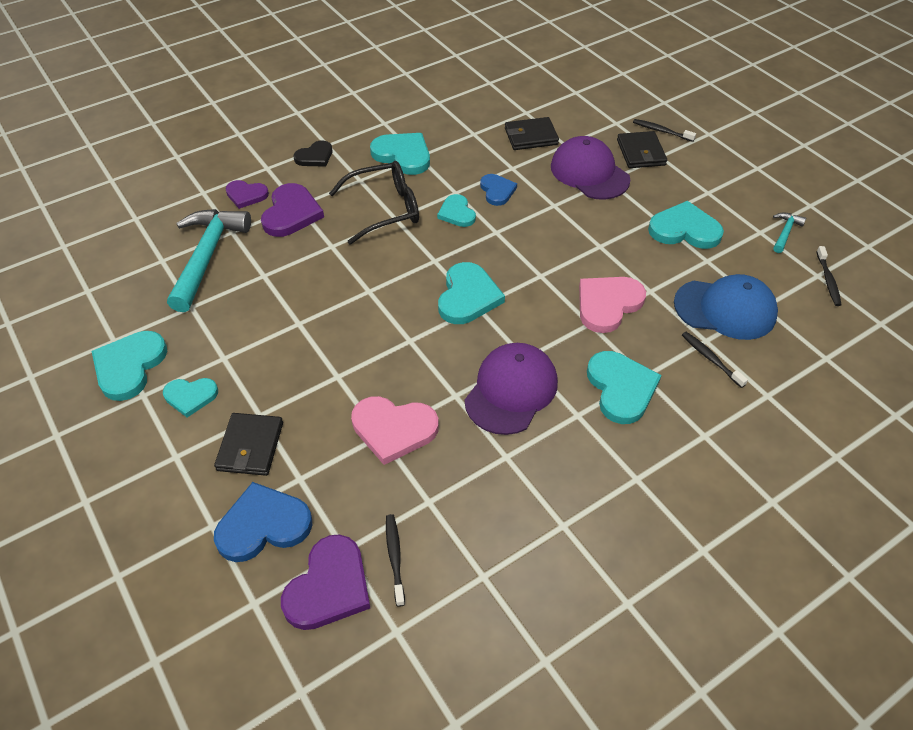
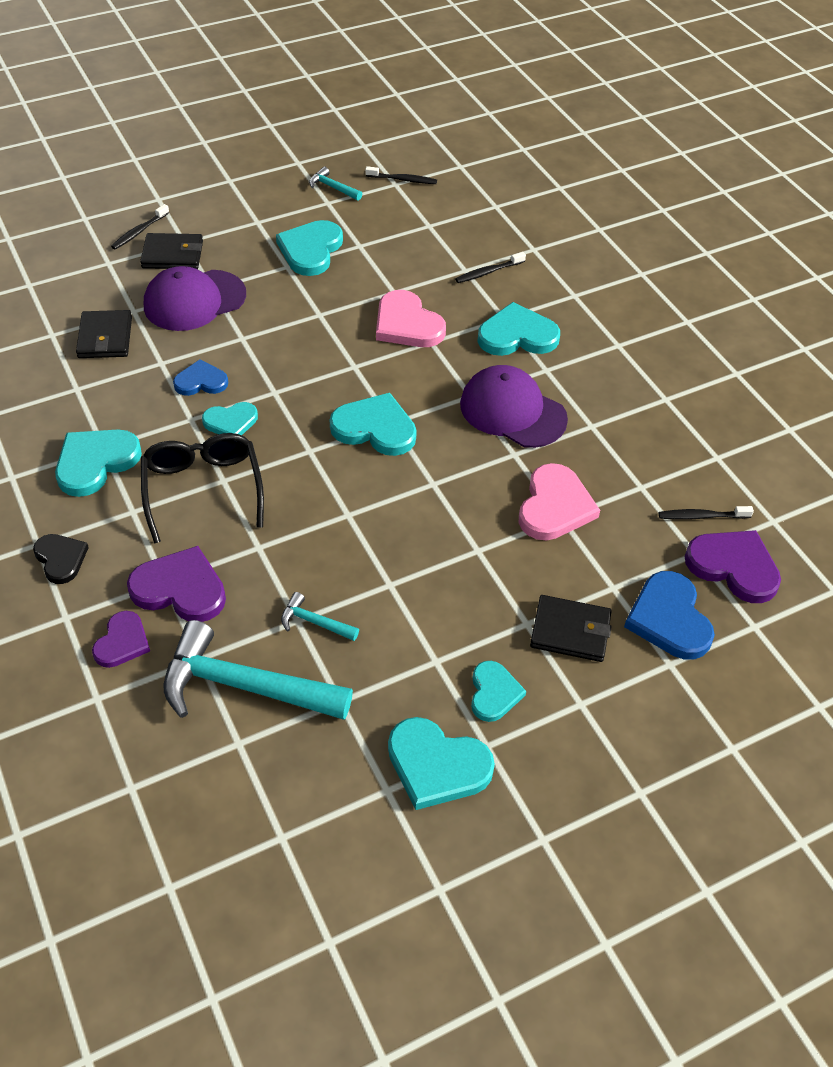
camera: 85 degrees left, 0 degrees up
(261, 284) = (314, 622): none -> turquoise hammer
(725, 309) = (428, 249): blue cap -> none

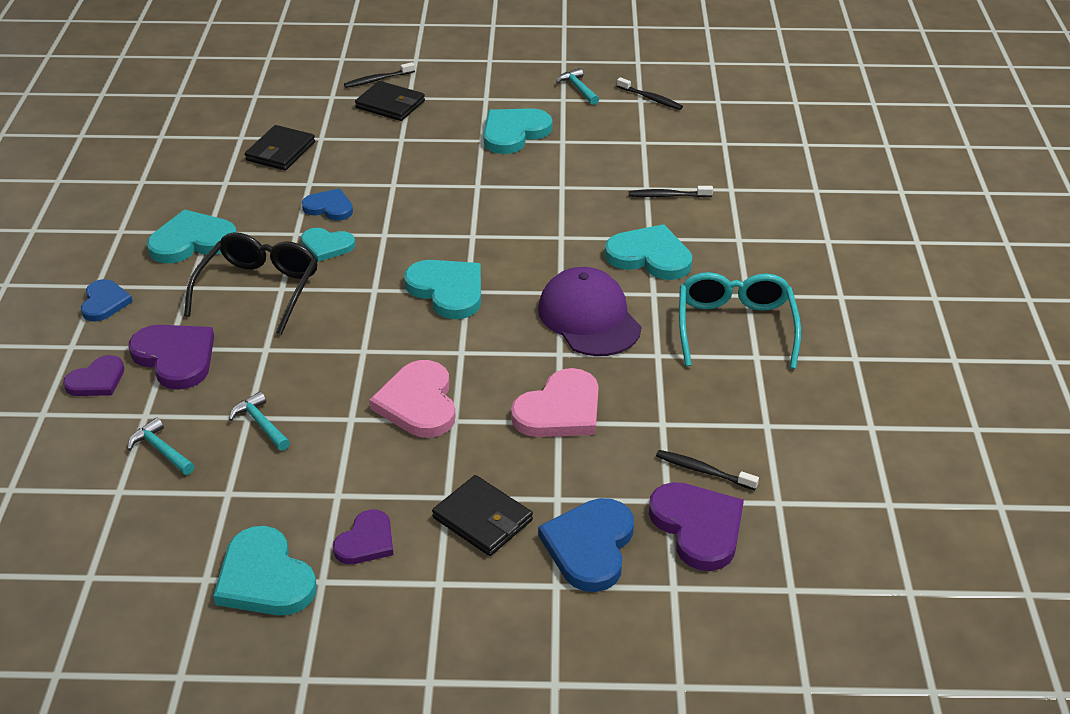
camera: 30 degrees right, 10 degrees down
(61, 559) = (104, 302): black heart -> blue heart
(194, 300) = (378, 144): purple cap -> none
(244, 686) = (161, 450): turquoise hammer -> turquoise hammer, size x0.44
(407, 324) = (551, 216): pink heart -> pink heart (418, 403)
(494, 693) = (366, 541): turquoise heart -> purple heart
(631, 378) = (735, 327): none -> turquoise glasses

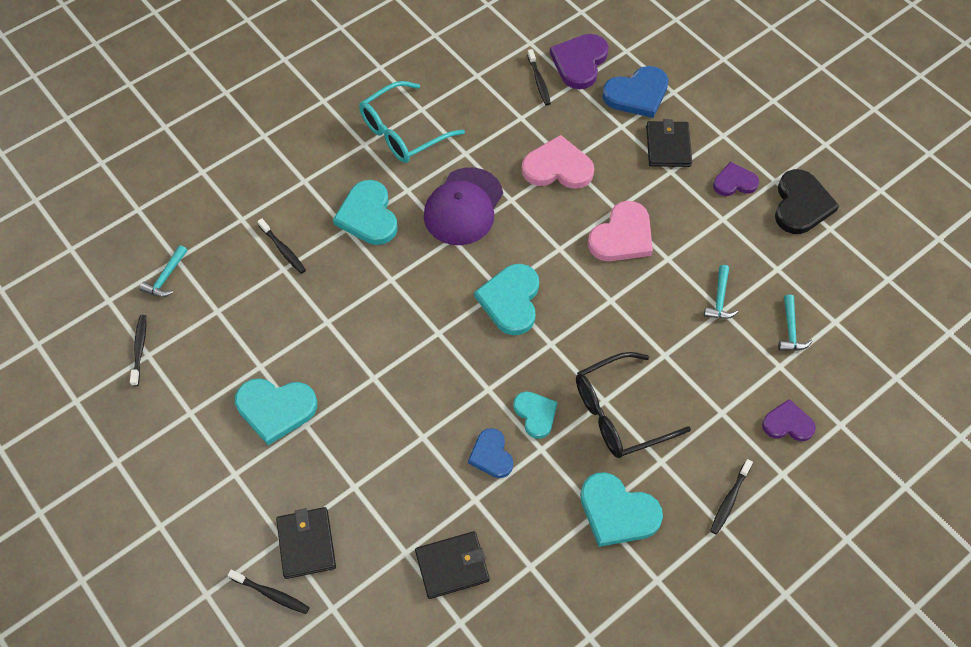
camera: 130 degrees left, 20 degrees up
(104, 302) = (729, 500): blue heart -> black toothbrush
(175, 357) = (724, 398): purple heart -> none
(264, 578) = (801, 204): turquoise heart -> black heart
(578, 88) = (162, 414): turquoise hammer -> turquoise hammer (166, 277)

